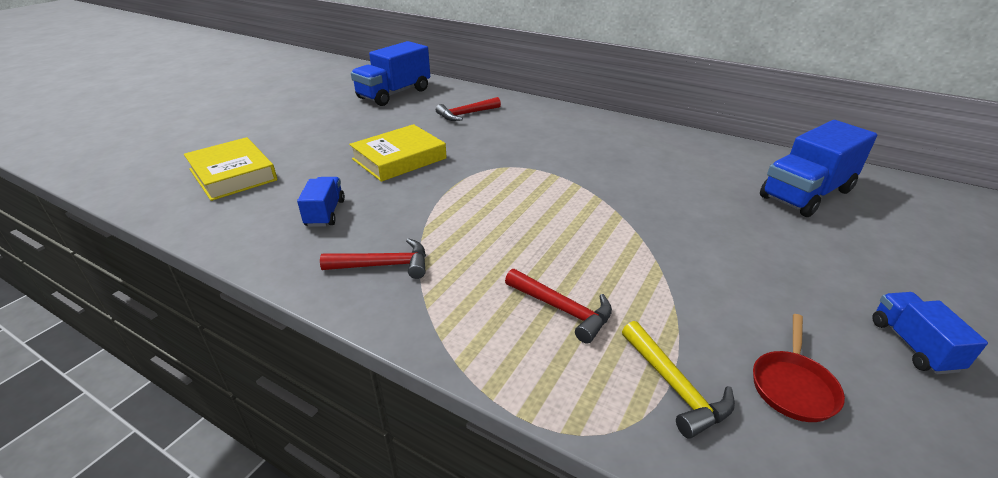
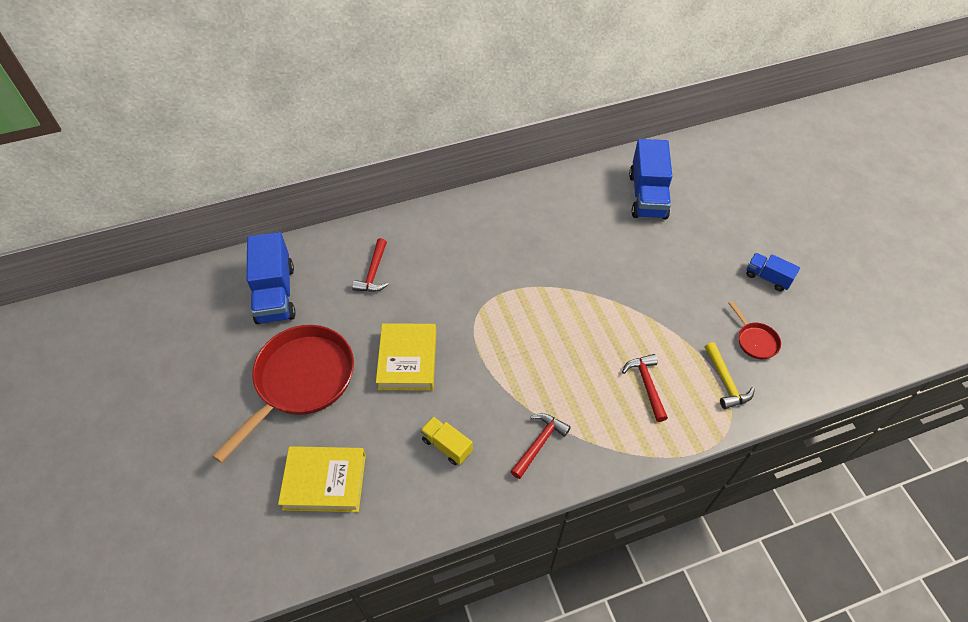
camera: 50 degrees left, 20 degrees up
(325, 129) = (301, 381): none -> red pan
(325, 213) = (447, 445): blue truck -> yellow truck
(562, 309) = (646, 385): red hammer -> red hammer turned 90 degrees counterclockwise
(675, 387) = (725, 382): yellow hammer -> yellow hammer turned 60 degrees clockwise

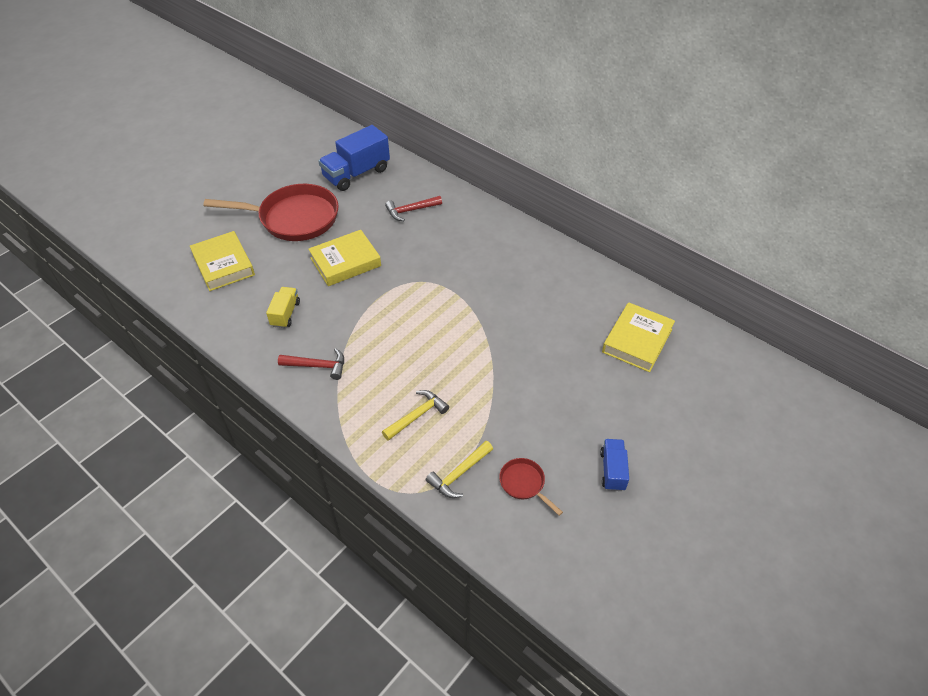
camera: 60 degrees right, 5 degrees down
(646, 385) = (417, 416): red hammer -> yellow hammer
(647, 196) = (637, 341): blue truck -> yellow book
(755, 340) = (524, 484): red pan -> red pan turned 105 degrees clockwise

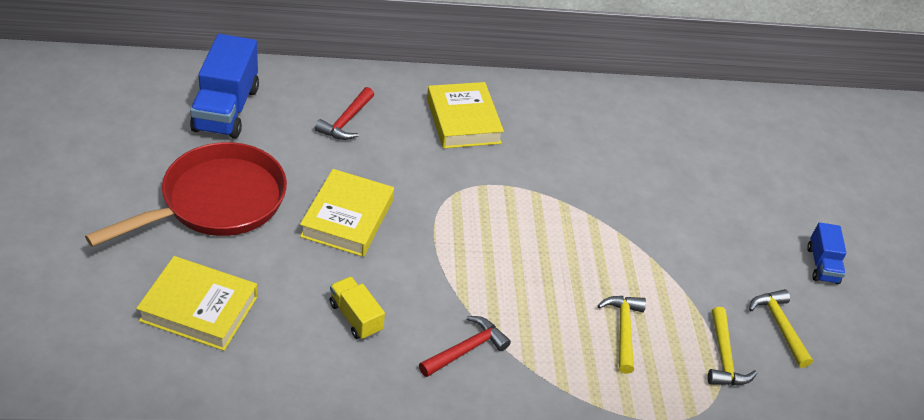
camera: 50 degrees left, 5 degrees down
(524, 484) = (779, 326): red pan -> yellow hammer
(612, 470) = (822, 265): blue truck -> blue truck turned 135 degrees counterclockwise
(637, 341) = (705, 138): yellow book -> yellow book (463, 121)

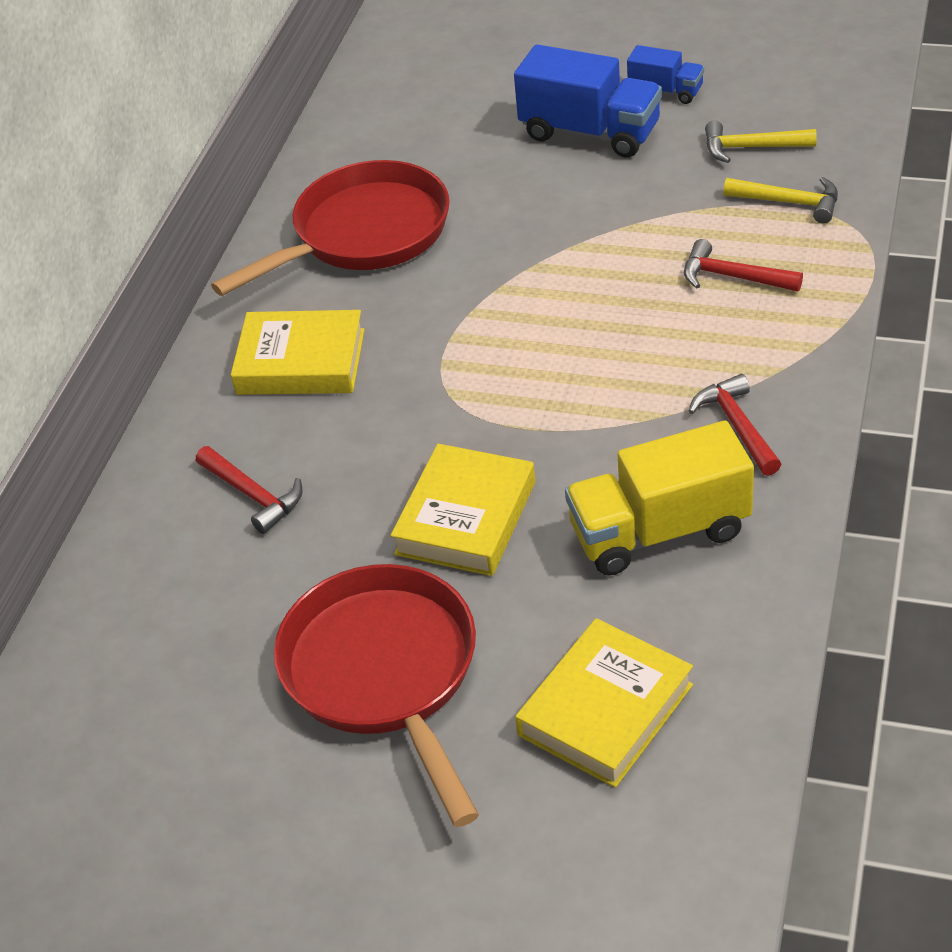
camera: 60 degrees left, 0 degrees up
(226, 109) = (166, 646): blue truck -> blue truck (590, 132)
(347, 218) = (466, 518): yellow book -> yellow book turned 75 degrees clockwise
(355, 317) = (659, 531): yellow truck -> yellow truck, size x1.85
(591, 128) = (363, 234): none -> red pan
(623, 330) = (732, 277): yellow hammer -> red hammer

